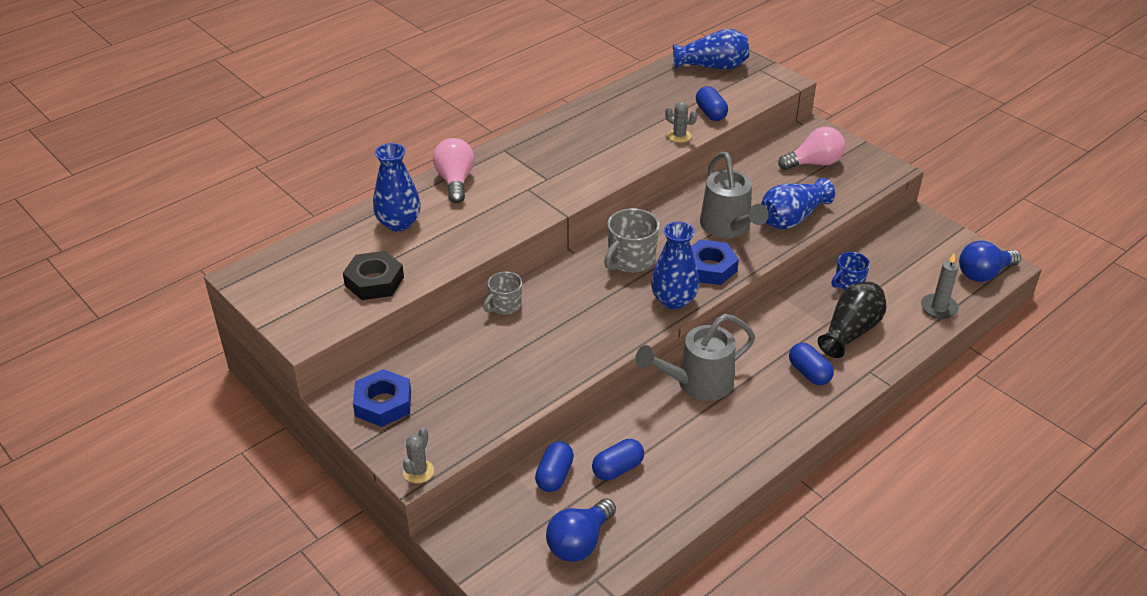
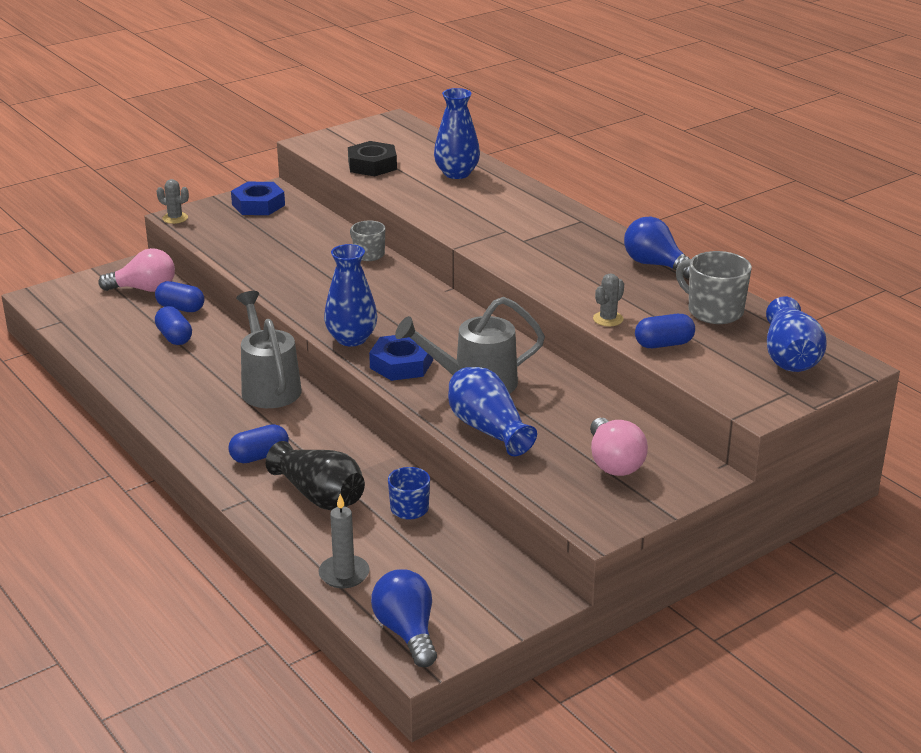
camera: 95 degrees right, 10 degrees down
(455, 181) = (523, 197): pink light bulb -> pink light bulb (144, 289)
(579, 542) = (102, 316): blue light bulb -> blue light bulb (655, 265)
(630, 260) = (425, 320): grey mug -> grey mug (714, 311)

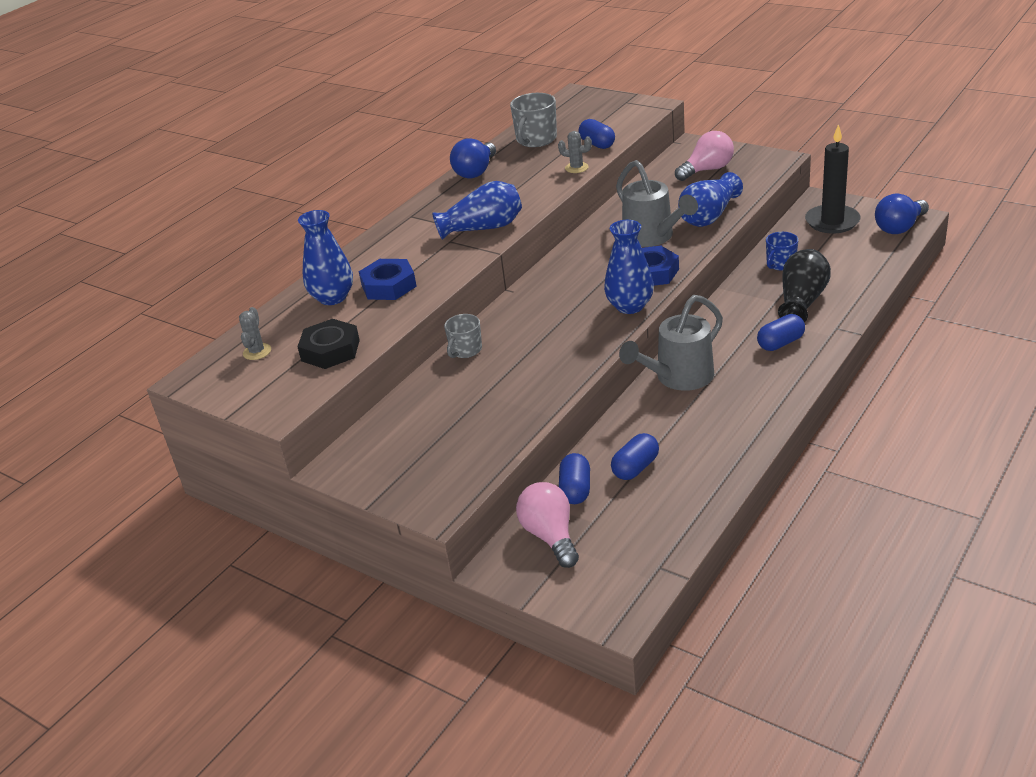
camera: 105 degrees left, 5 degrees up
(175, 218) = (444, 510): grey cactus -> grey cactus (257, 352)
(258, 205) = (379, 461): blue nut -> blue nut (388, 286)
(259, 456) = (780, 343): blue capsule -> blue capsule turned 75 degrees counterclockwise
(344, 574) = (873, 263): grey candle -> none
(472, 583) = (832, 222): none -> black candle
(790, 356) = (580, 109): blue vase -> blue vase (483, 228)

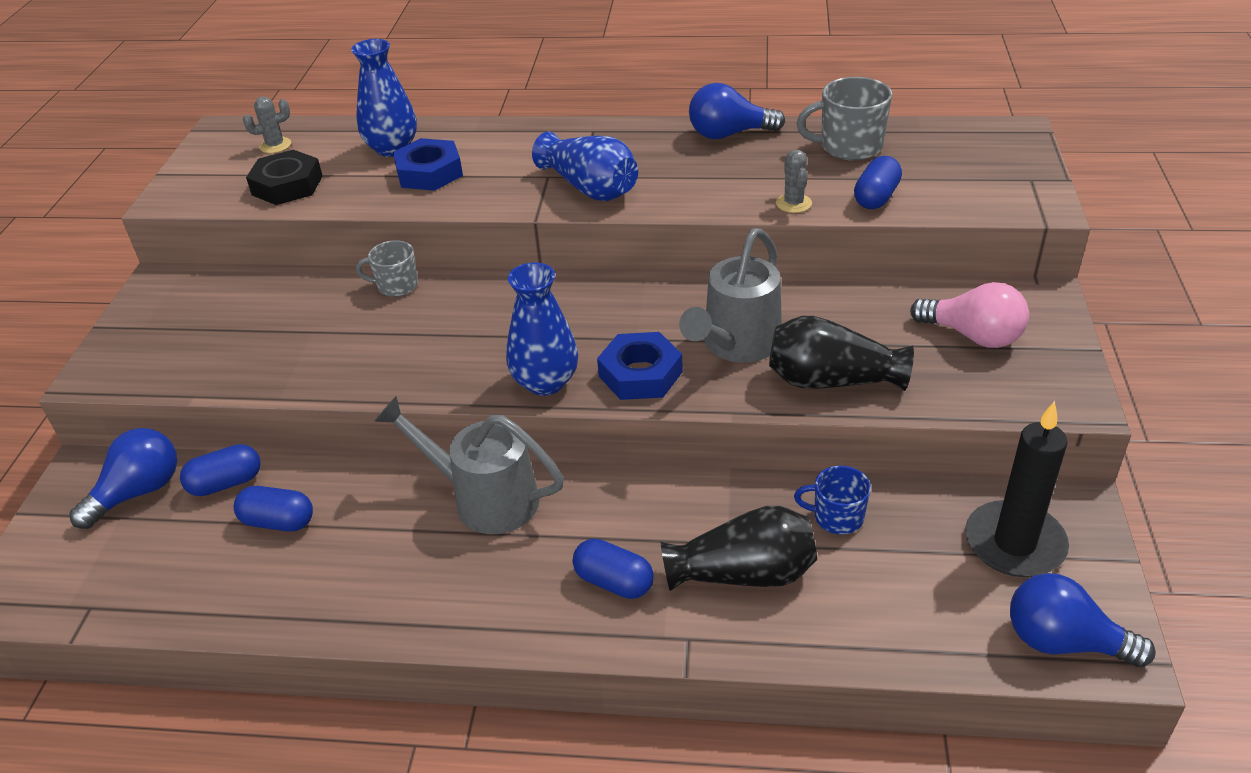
camera: 60 degrees right, 5 degrees up
(550, 536) = (139, 492): pink light bulb -> blue light bulb
(709, 216) = (831, 381): blue vase -> black vase

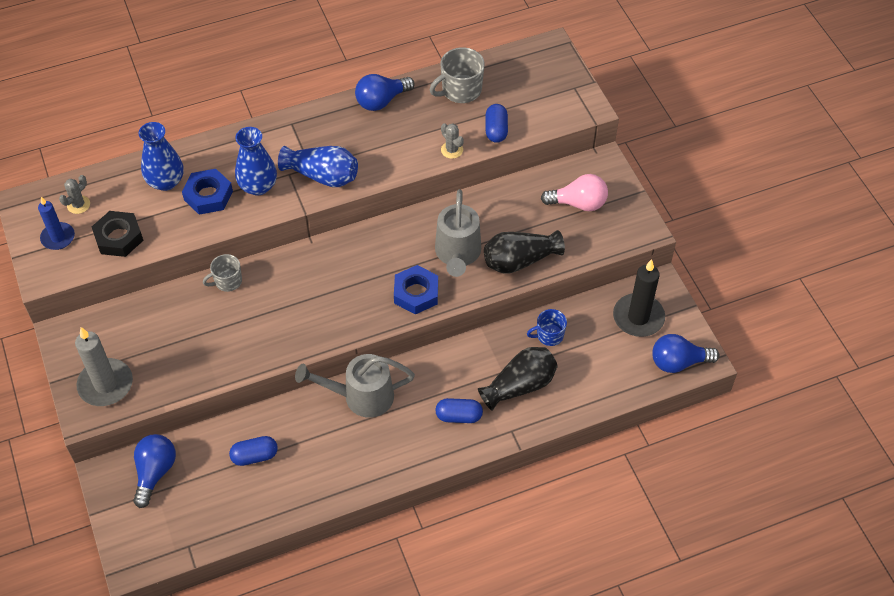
camera: 30 degrees left, 15 degrees up
(150, 349) = (105, 384): none -> grey candle
(222, 168) = (58, 237): none -> blue candle
(226, 483) = (204, 446): blue capsule -> none
(545, 382) = (367, 318): blue vase -> blue vase (258, 186)

